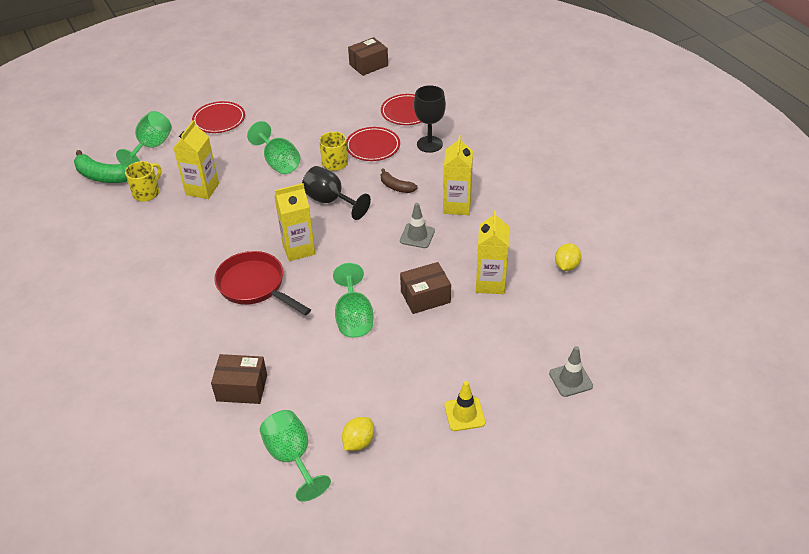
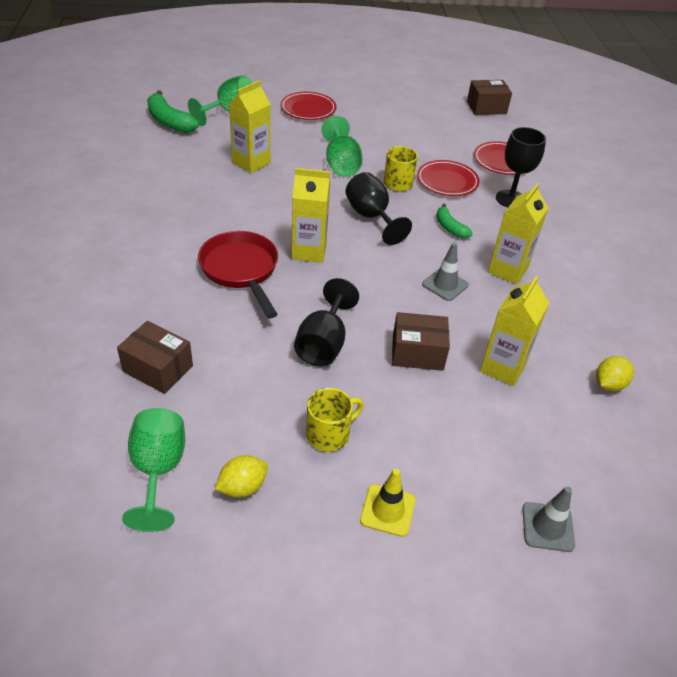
camera: 20 degrees right, 0 degrees up
(147, 192) = (198, 148): yellow mug -> yellow mug (329, 434)
(354, 318) = (323, 343): green goblet -> black goblet
(396, 187) = (450, 228): brown banana -> green banana

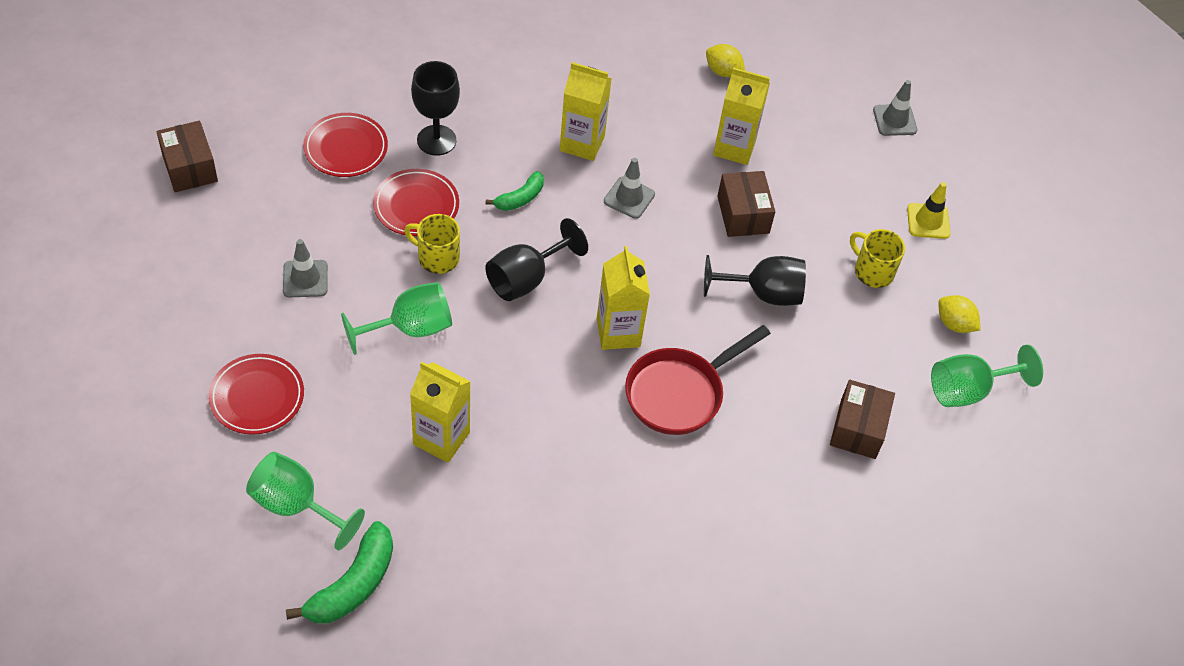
camera: 105 degrees left, 10 degrees up
(391, 133) = (305, 279): none -> grey traffic cone

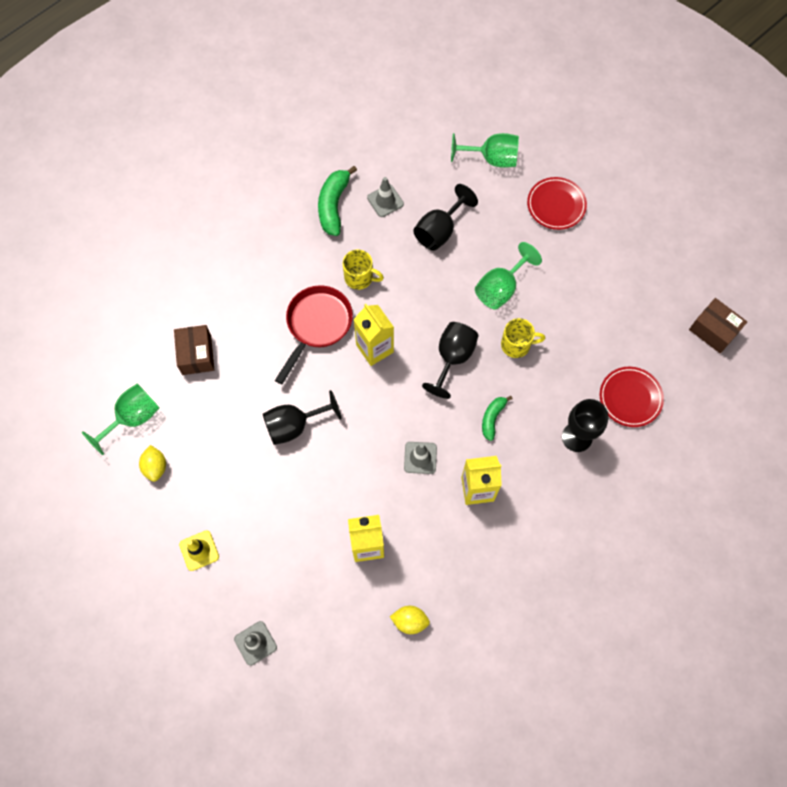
camera: 160 degrees right, 15 degrees up
(305, 279) = (584, 289): grey traffic cone -> grey traffic cone (385, 201)
(353, 585) = (435, 134): green banana -> green banana (333, 205)
(416, 206) = (554, 376): red plate -> none
(441, 438) = (439, 230): yellow carton -> black goblet
(743, 214) = (335, 485): brown box -> none
(872, 271) = (226, 482): yellow mug -> yellow mug (360, 277)
(954, 324) = (155, 467): yellow lemon -> yellow lemon turned 60 degrees clockwise

